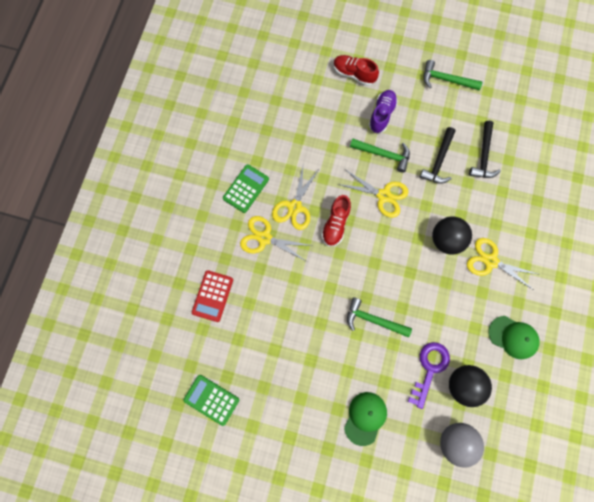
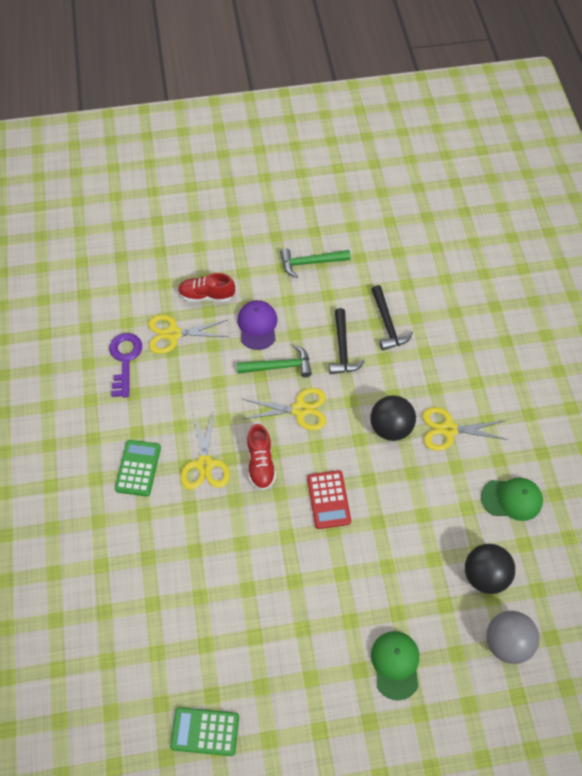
camera: 25 degrees left, 15 degrees down
(212, 296) = (152, 608): red calculator -> red calculator (328, 499)
(264, 238) = (185, 514): yellow scissors -> yellow scissors (173, 334)
(373, 320) = (352, 549): green hammer -> none
(381, 115) = (257, 326): purple shoe -> purple cap
(429, 369) = (440, 575): purple key -> purple key (125, 360)

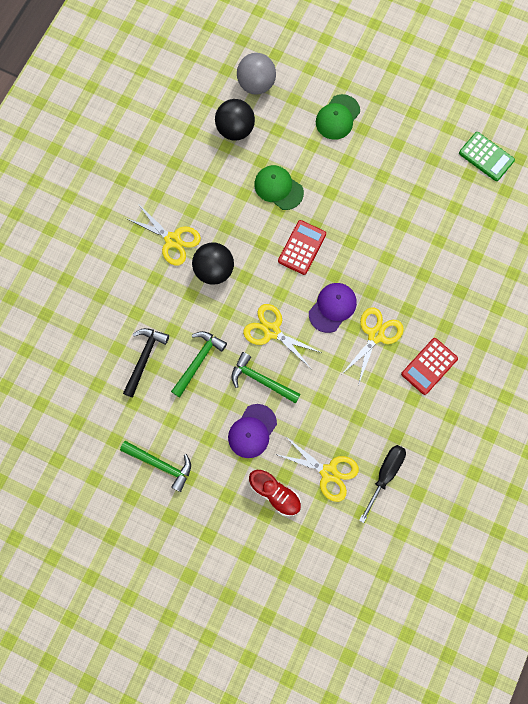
camera: 145 degrees left, 15 degrees up
(125, 360) = (385, 474): purple key -> black screwdriver
(138, 468) = (429, 366): green calculator -> red calculator
(260, 463) = (332, 307): red shoe -> purple cap
(342, 348) = (198, 361): black hammer -> green hammer
(512, 499) = (172, 163): green cap -> green cap (278, 188)

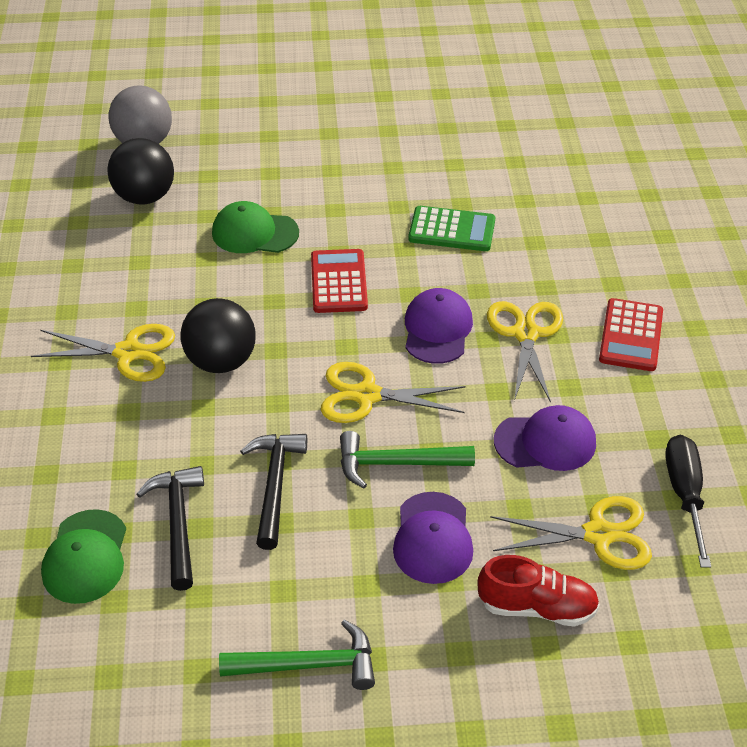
camera: 30 degrees left, 30 degrees down
(198, 361) = (274, 486): green hammer -> black hammer
(337, 117) = (285, 134): green cap -> green cap (85, 557)
(340, 407) = (545, 442): none -> purple cap
(486, 157) = (512, 101): green calculator -> green calculator (452, 230)

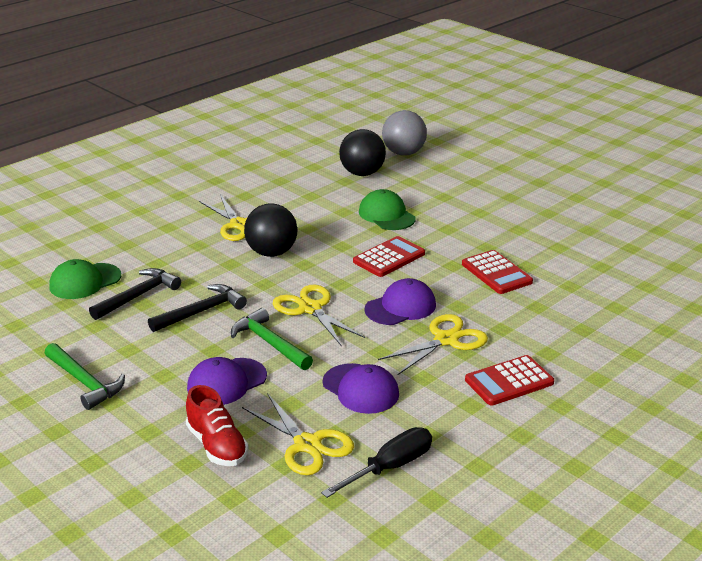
camera: 50 degrees right, 15 degrees down
(452, 230) = (496, 273): green calculator -> red calculator

